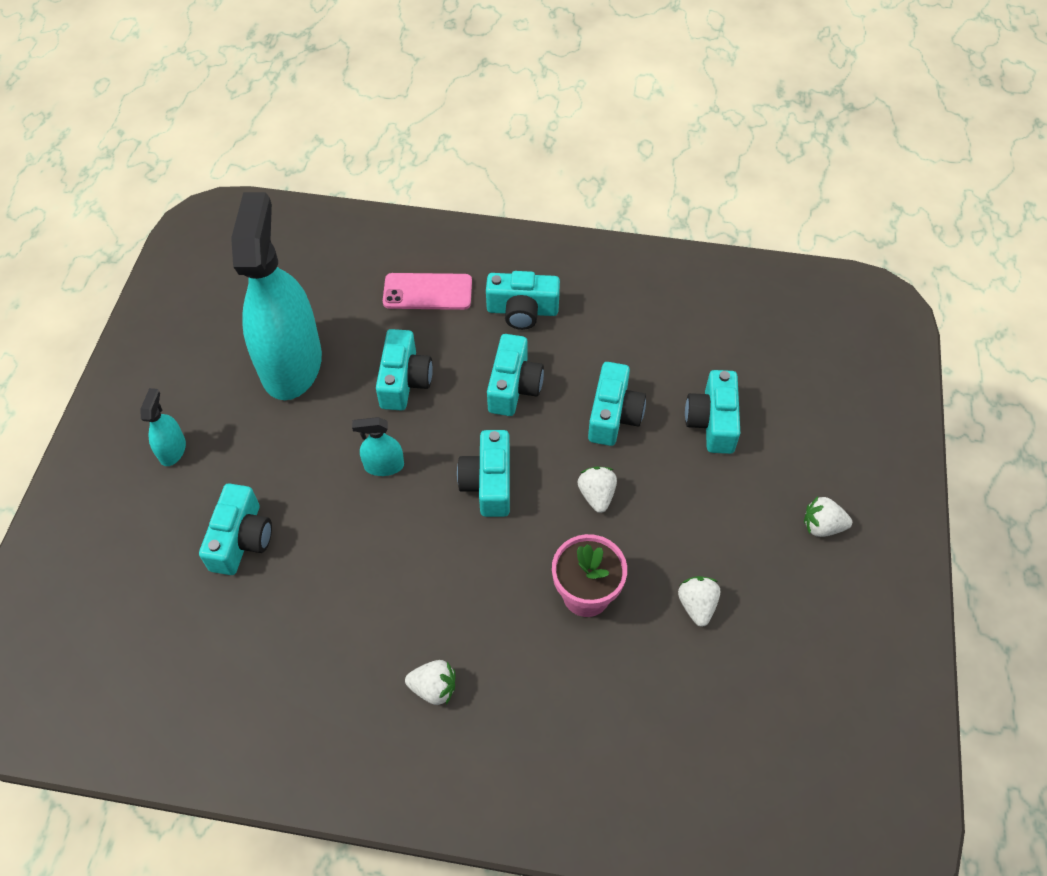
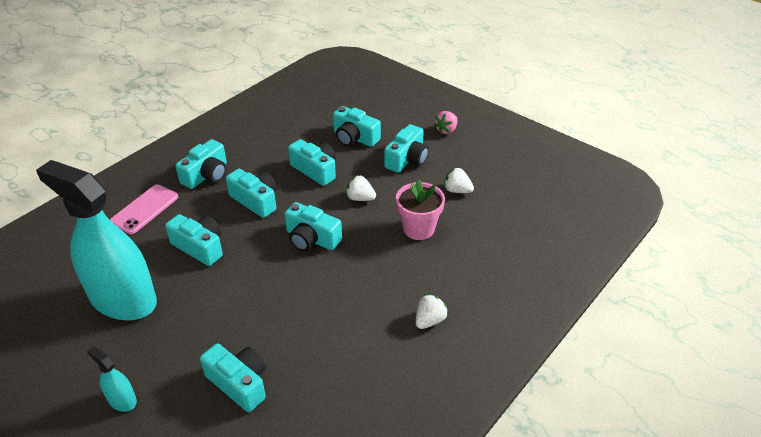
camera: 60 degrees left, 15 degrees down
(384, 466) = (253, 282): turquoise spray bottle -> none
(716, 508) = (407, 159): none -> turquoise camera
(822, 526) = (446, 130): white strawberry -> pink strawberry

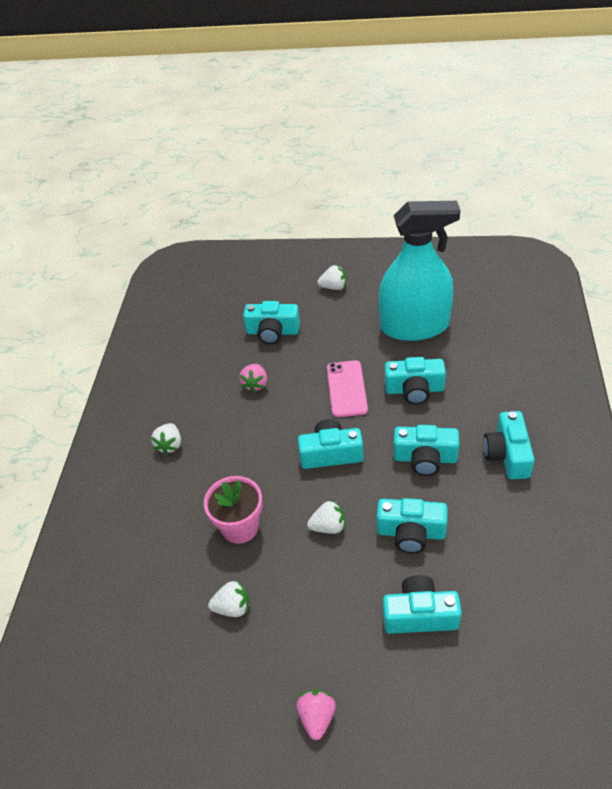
camera: 150 degrees right, 5 degrees up
(122, 400) = (333, 287): turquoise spray bottle -> white strawberry
(145, 209) = (506, 389): pink phone -> pink phone (346, 389)
(310, 333) = (255, 384): none -> pink strawberry
(407, 159) = (326, 621): turquoise camera -> none

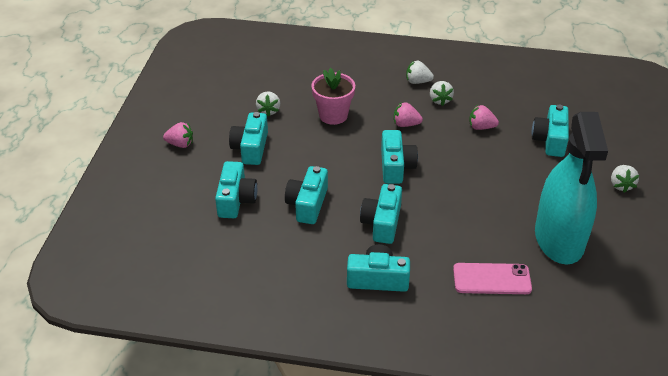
camera: 90 degrees right, 5 degrees down
(254, 450) = (406, 124): none -> pink strawberry
(328, 527) = (323, 160): white strawberry -> white strawberry (440, 100)
(346, 389) = (471, 182): pink phone -> pink phone (492, 279)
(414, 390) = (467, 227): turquoise camera -> turquoise camera (251, 148)

